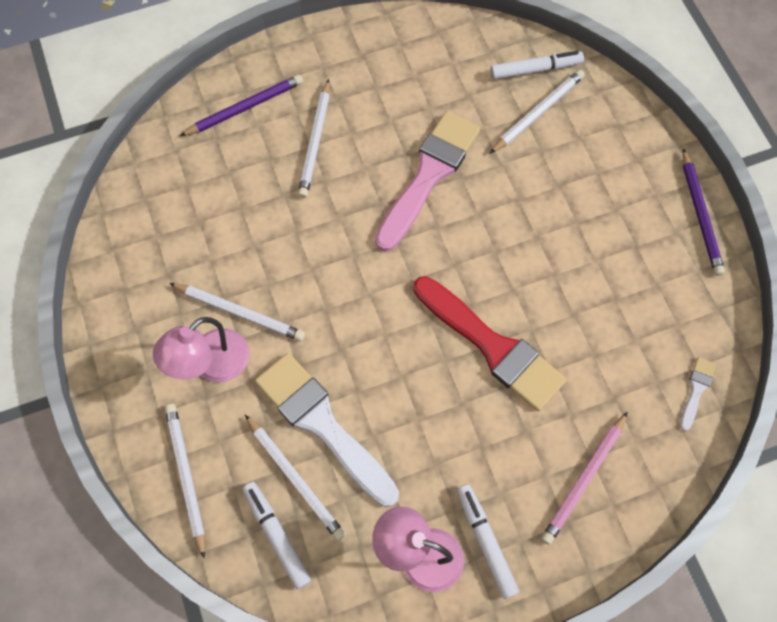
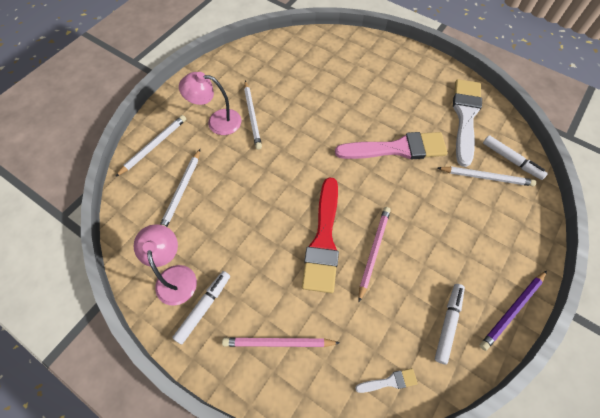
camera: 55 degrees right, 5 degrees down
(245, 108) = (359, 54): purple pencil -> none
(277, 535) = (146, 201): white marker -> white marker (448, 323)
(315, 141) = (369, 91): white pencil -> none
(322, 424) = (219, 185): white brush -> white brush (465, 117)
(545, 301) = (373, 251): none -> pink pencil

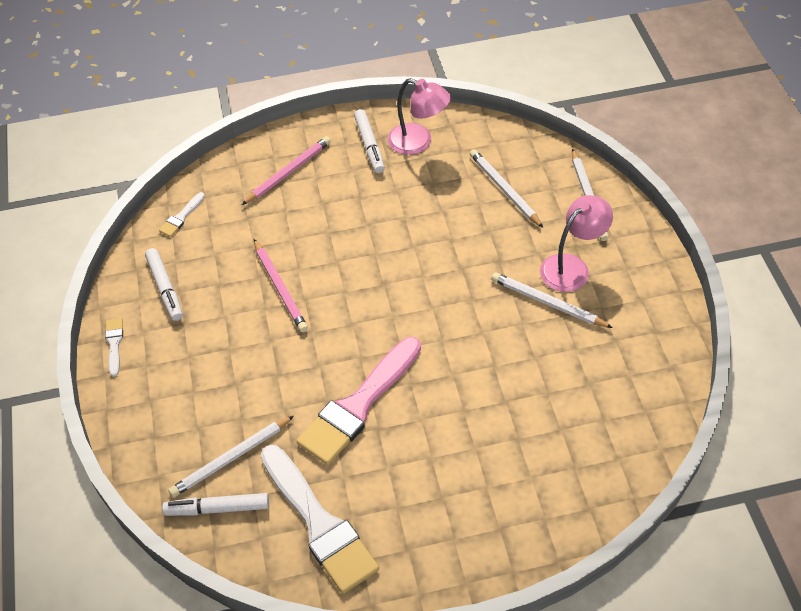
camera: 135 degrees right, 10 degrees down
(323, 240) = (334, 259): red brush -> none
(512, 310) = (114, 344): purple pencil -> white brush

